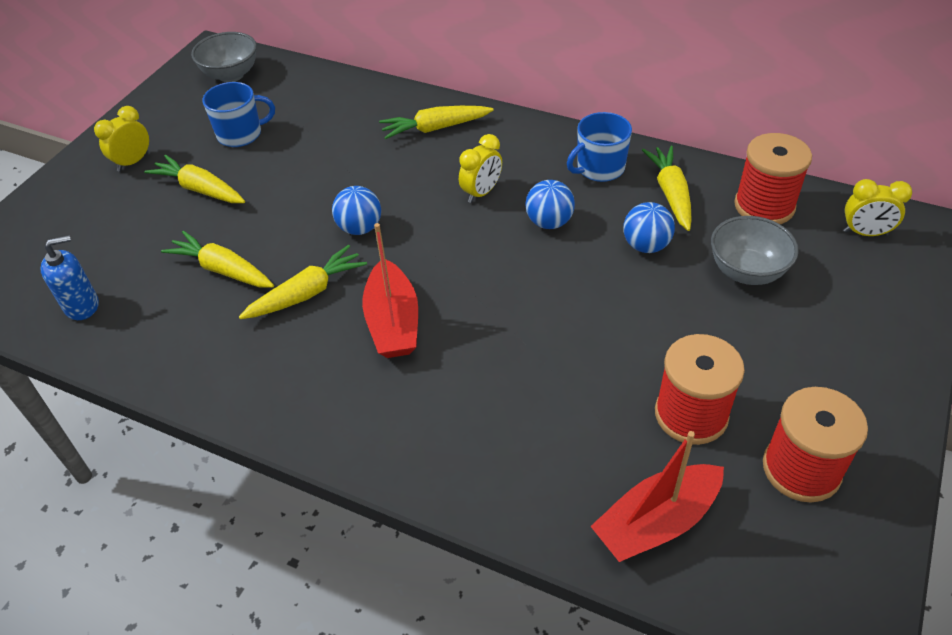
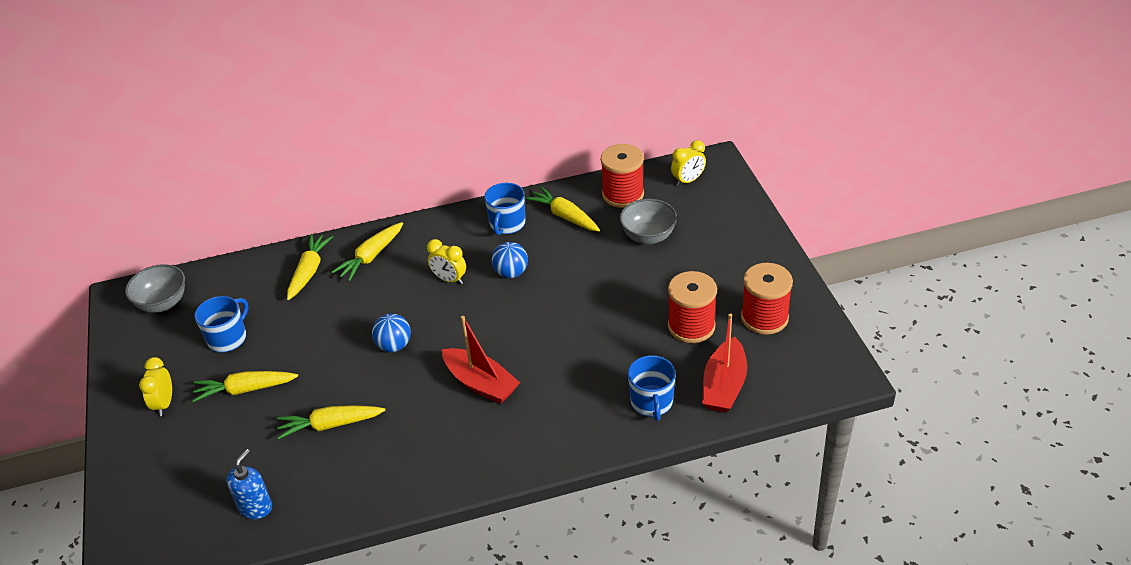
camera: 40 degrees left, 5 degrees down
(307, 293) = (406, 402): yellow carrot -> yellow carrot (309, 271)
(481, 193) = (449, 279): yellow clock -> yellow clock turned 120 degrees clockwise
(546, 477) = (652, 402): none -> blue mug
(646, 245) = (581, 254): blue ball -> none

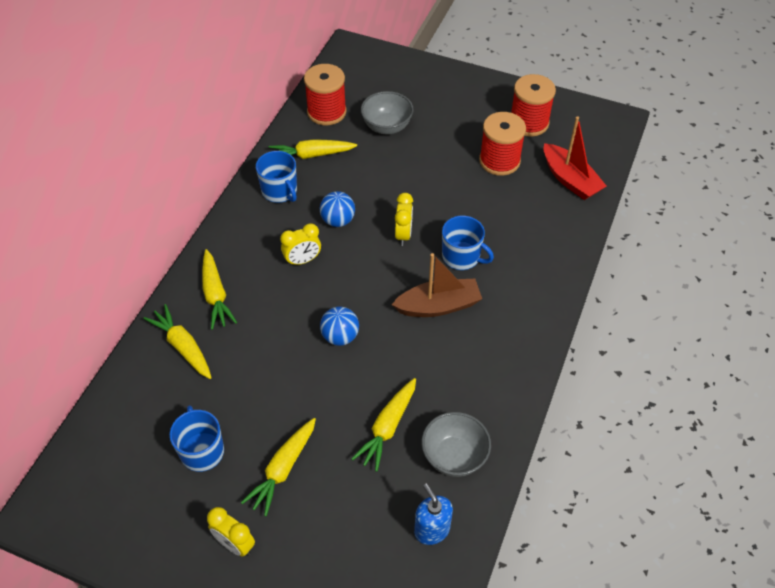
camera: 55 degrees left, 10 degrees up
(163, 303) = (93, 482): grey bowl -> grey bowl (454, 456)
(481, 384) = (438, 306): red boat -> brown boat
(652, 402) = (550, 224): blue mug -> blue mug (462, 257)
(688, 180) = (353, 73): yellow clock -> yellow clock (403, 235)

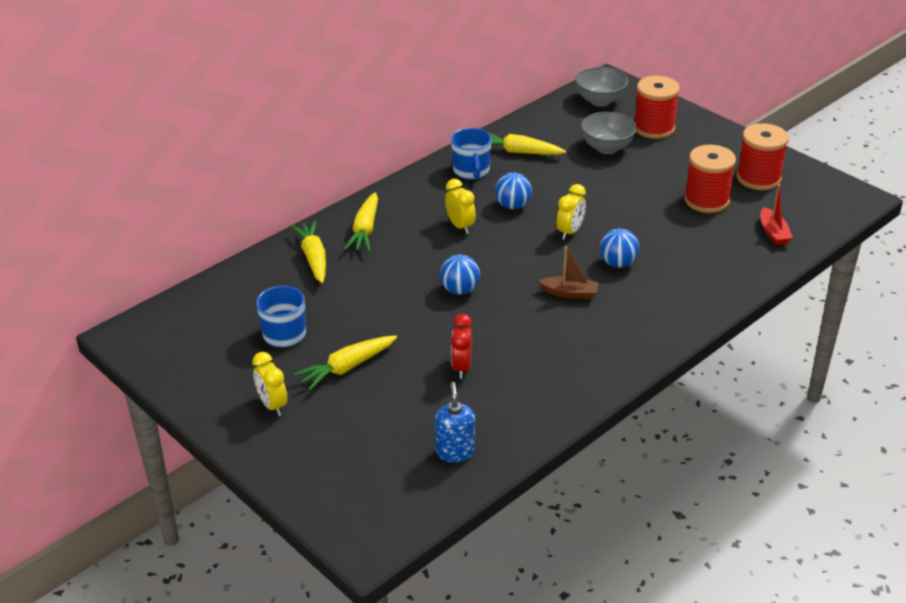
camera: 25 degrees right, 15 degrees down
(302, 260) = (460, 226): yellow clock -> yellow clock turned 120 degrees counterclockwise
(326, 112) = (554, 123): red spool -> red spool (654, 128)
(387, 427) = (462, 367): yellow carrot -> red clock
(438, 306) = (570, 293): brown boat -> brown boat, size x0.63
(454, 456) = (511, 407): grey bowl -> grey bowl (600, 101)
(462, 257) = (618, 263): blue mug -> blue ball
(570, 180) = (773, 233): red boat -> red boat, size x0.63

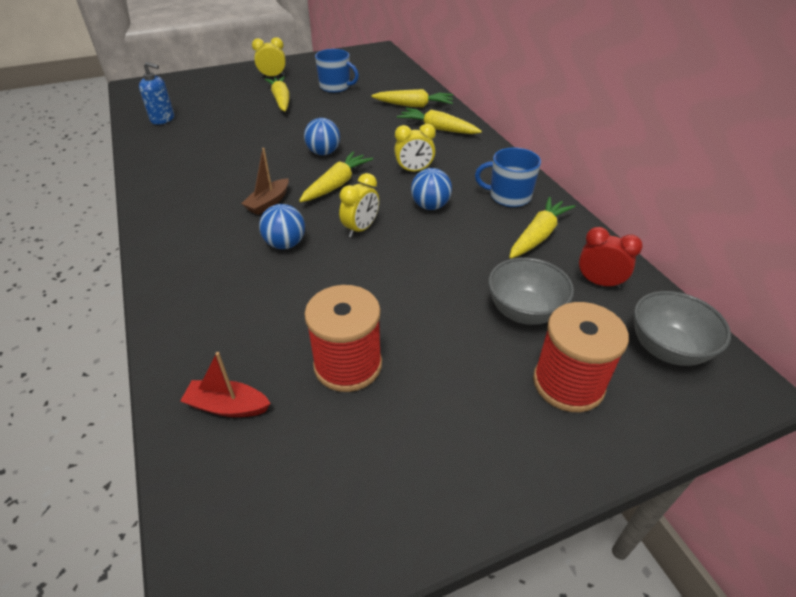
camera: 110 degrees right, 5 degrees up
(462, 367) = (235, 136): red clock -> red clock (599, 282)
(513, 264) = (336, 184): none -> yellow carrot
(570, 232) = (361, 229): yellow clock -> yellow clock turned 105 degrees counterclockwise
(758, 178) = (367, 460): red spool -> none

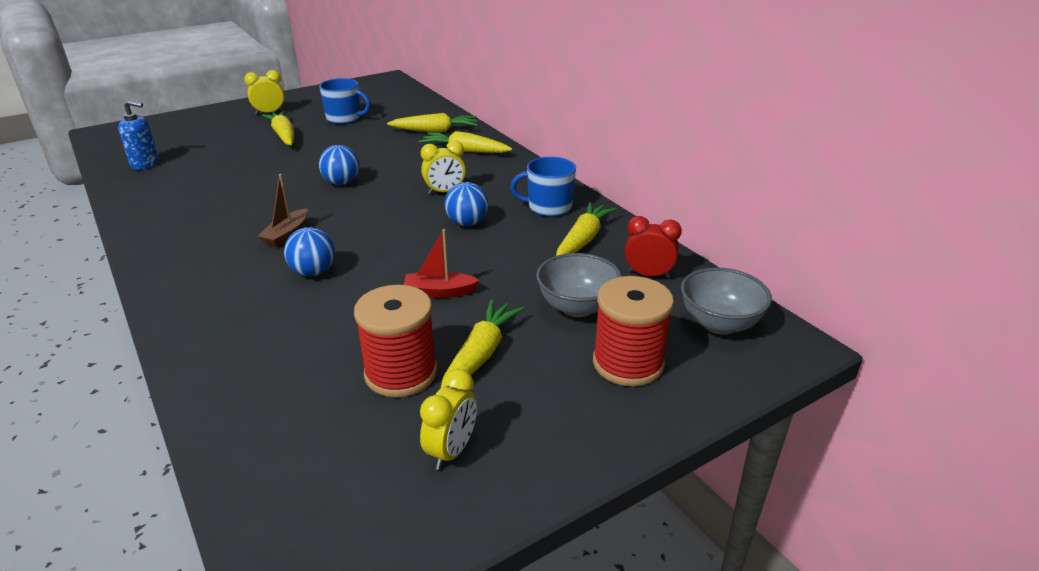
camera: 10 degrees left, 10 degrees down
(227, 406) = (276, 425): red boat -> red boat (439, 292)
(336, 184) = (361, 211): yellow carrot -> yellow carrot (480, 354)
(361, 229) = (395, 250): yellow clock -> yellow clock (451, 451)

